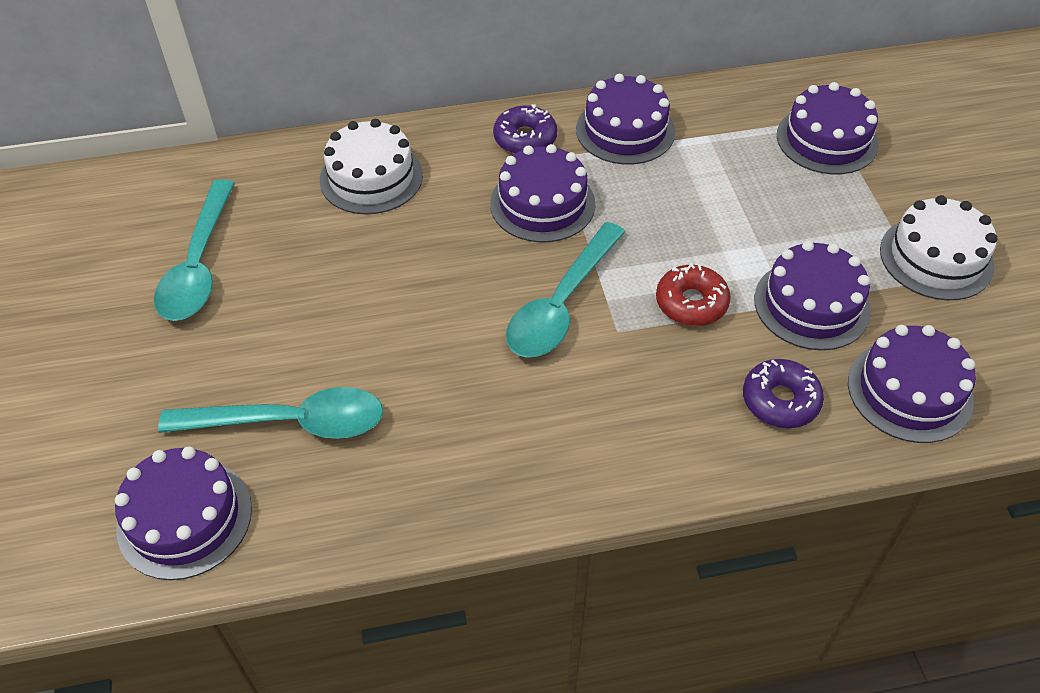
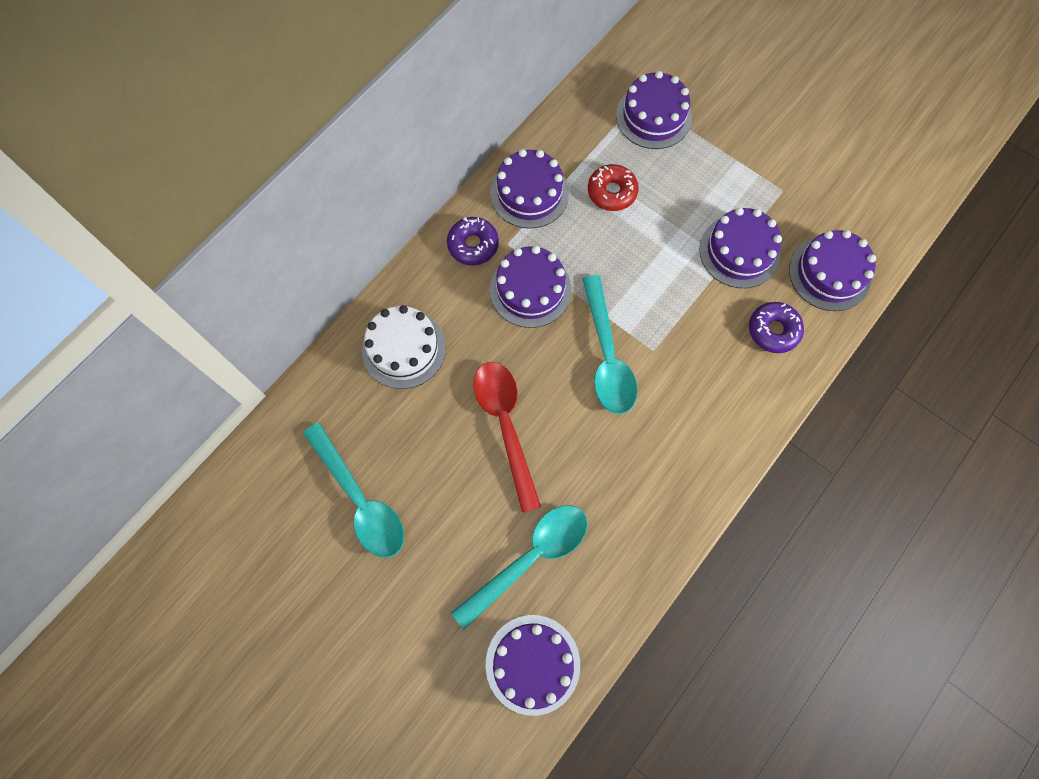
camera: 40 degrees left, 20 degrees up
(395, 295) = (505, 425): none -> red spoon
(691, 303) = (676, 299): red donut -> red donut (612, 192)
(936, 258) = (777, 168): white cake -> none

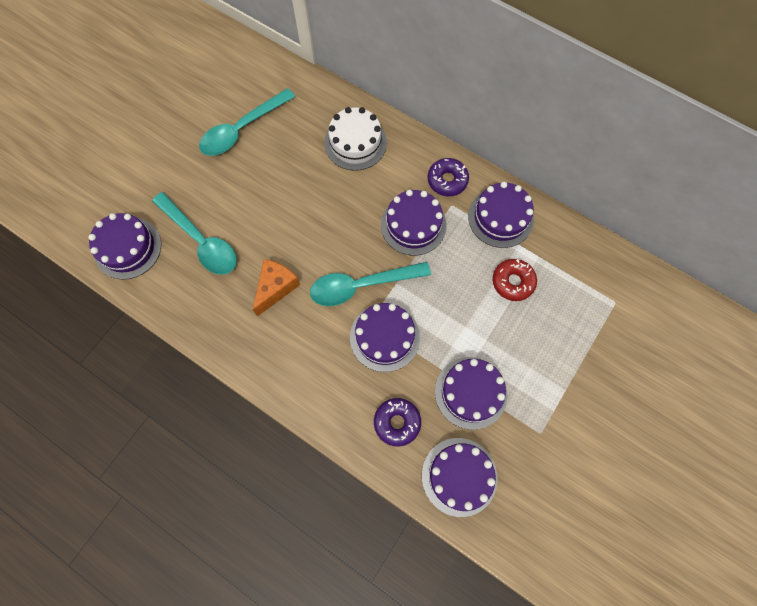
camera: 85 degrees right, 0 degrees up
(505, 425) = (300, 216): red spoon -> none
(604, 459) = (276, 288): none -> orange cheese
(653, 116) = (597, 314): purple cake -> purple cake (384, 337)

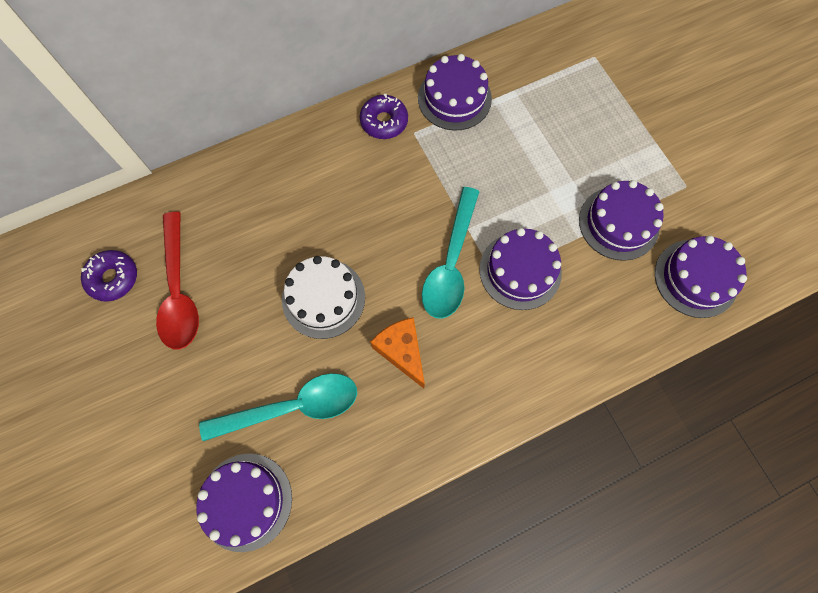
camera: 60 degrees left, 0 degrees up
(242, 130) = (179, 291): turquoise spoon -> red spoon
(355, 143) = (281, 182): white cake -> white cake (323, 298)
(397, 422) = (615, 306): purple donut -> purple donut (113, 278)
(413, 225) = (413, 178): purple cake -> none
(513, 282) = (527, 125): red donut -> none

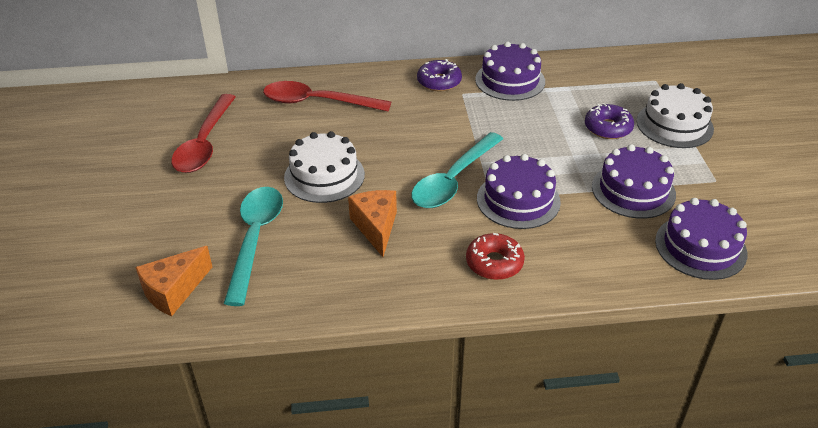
camera: 20 degrees right, 30 degrees down
(113, 278) = (157, 124): purple donut -> purple donut (608, 128)
(245, 501) = (174, 291): purple cake -> orange cheese
(270, 191) = (317, 102): none -> red spoon
(293, 407) = (255, 239): turquoise spoon -> turquoise spoon turned 90 degrees counterclockwise
(526, 360) = (494, 263): none -> red donut
(630, 118) = (674, 125): none -> white cake

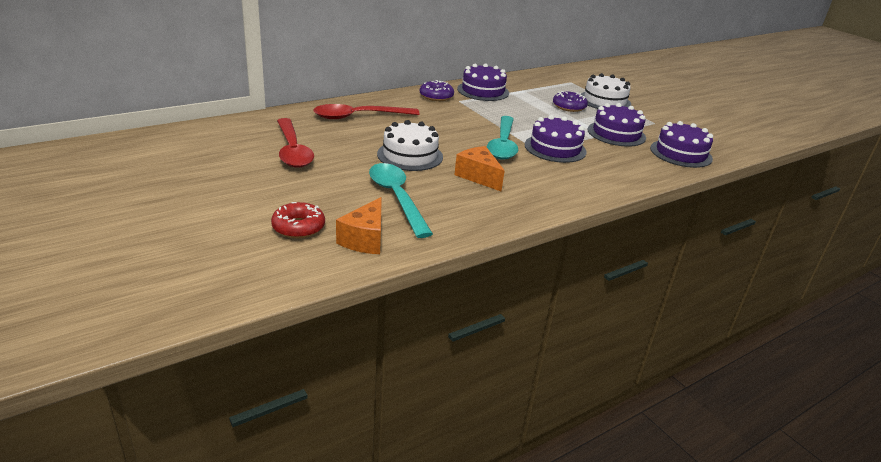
camera: 30 degrees left, 10 degrees down
(494, 263) = (576, 181): red donut -> red donut (298, 227)

